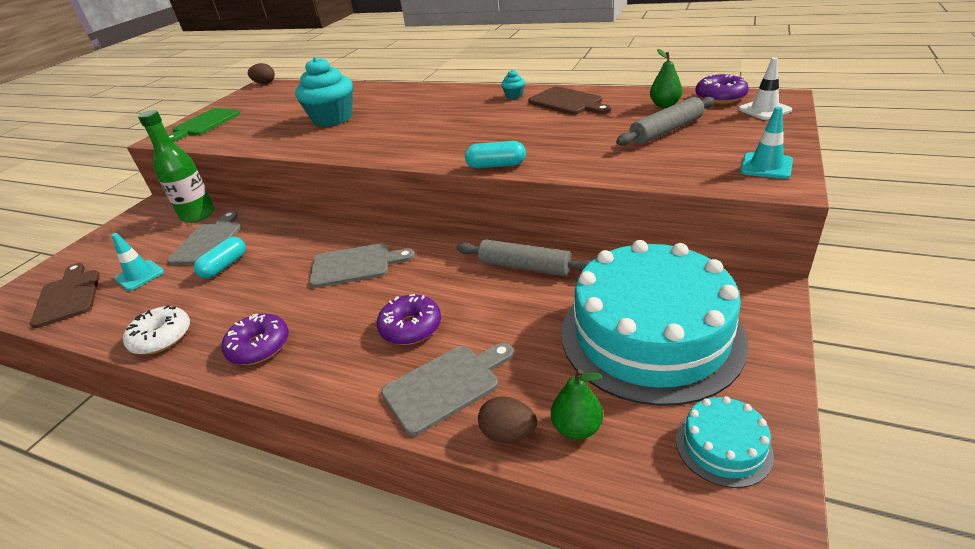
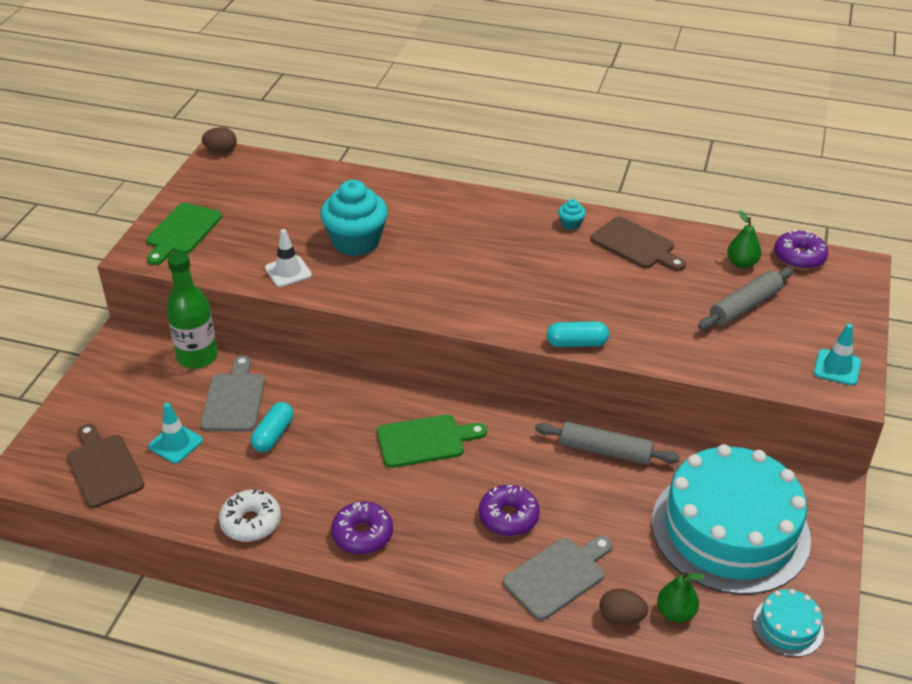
camera: 10 degrees left, 5 degrees up
(355, 265) = (425, 441): grey cutting board -> green cutting board
(764, 110) = (842, 284): white traffic cone -> white traffic cone (288, 272)

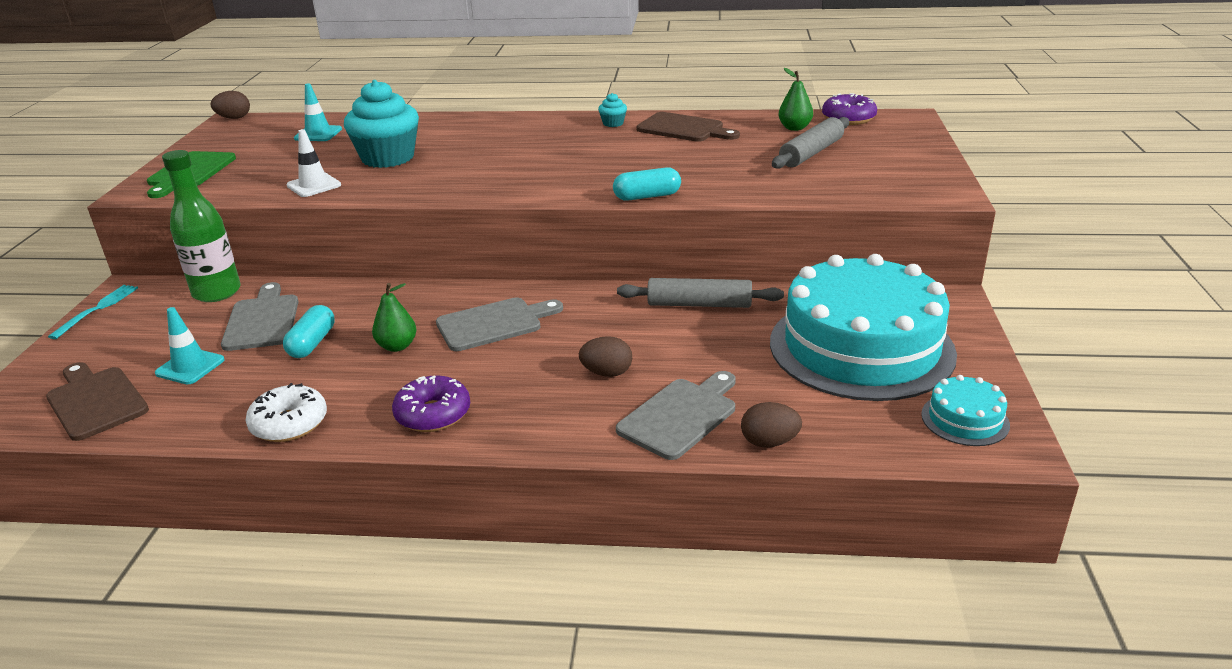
camera: 10 degrees left, 10 degrees down
(100, 359) = (98, 309): none -> turquoise fork
(425, 441) = (494, 323): green cutting board -> grey cutting board
(508, 517) = (607, 373): purple donut -> brown egg
(675, 613) = (831, 427): green pear -> green pear (397, 346)
(837, 367) = (925, 180): turquoise traffic cone -> turquoise traffic cone (318, 134)

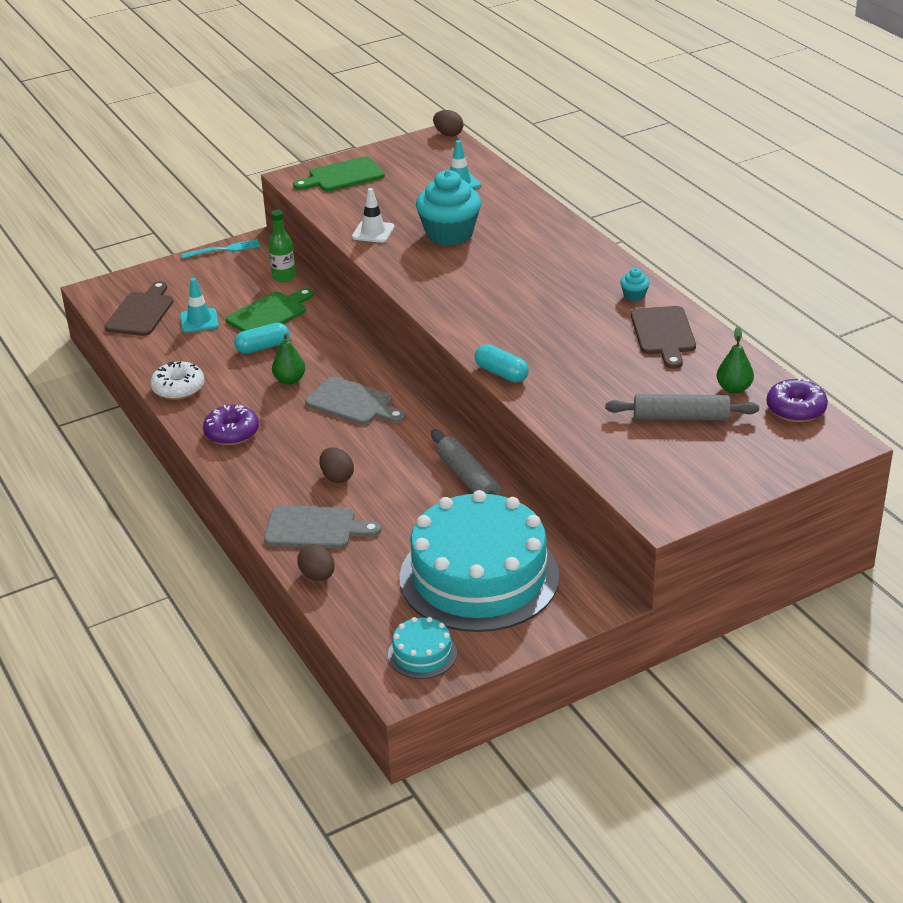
camera: 55 degrees right, 5 degrees up
(217, 292) = (283, 277): green bottle -> green bottle, size x0.64
(262, 320) = (269, 313): grey cutting board -> green cutting board

